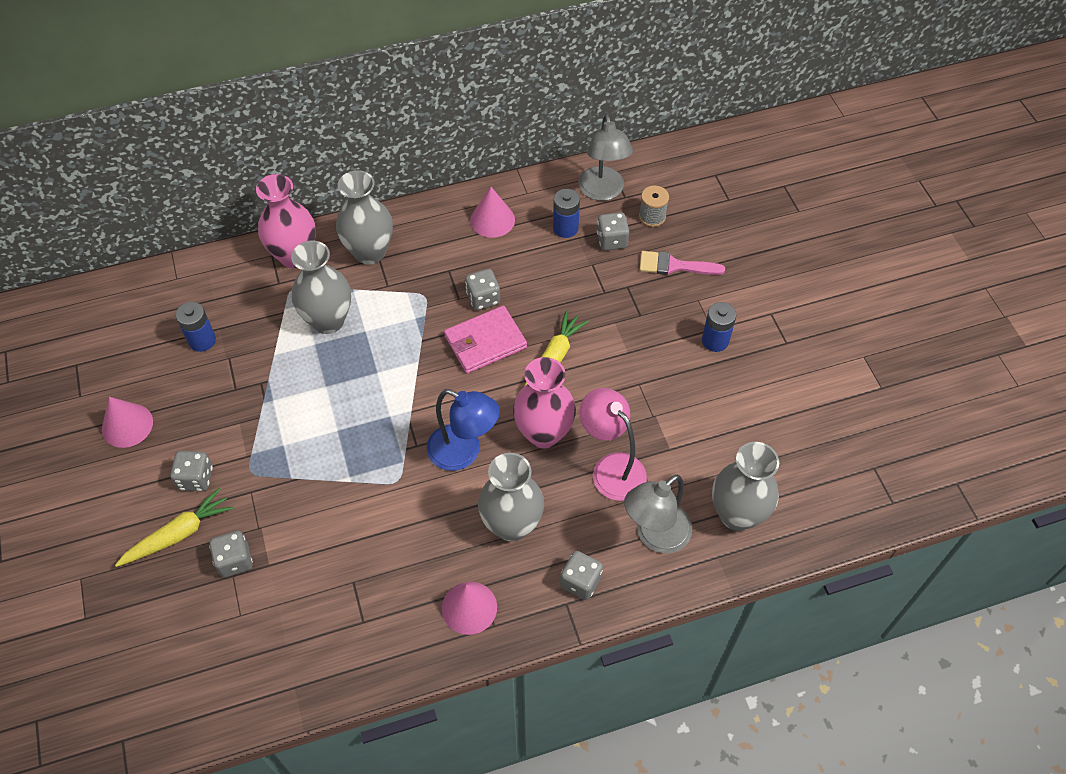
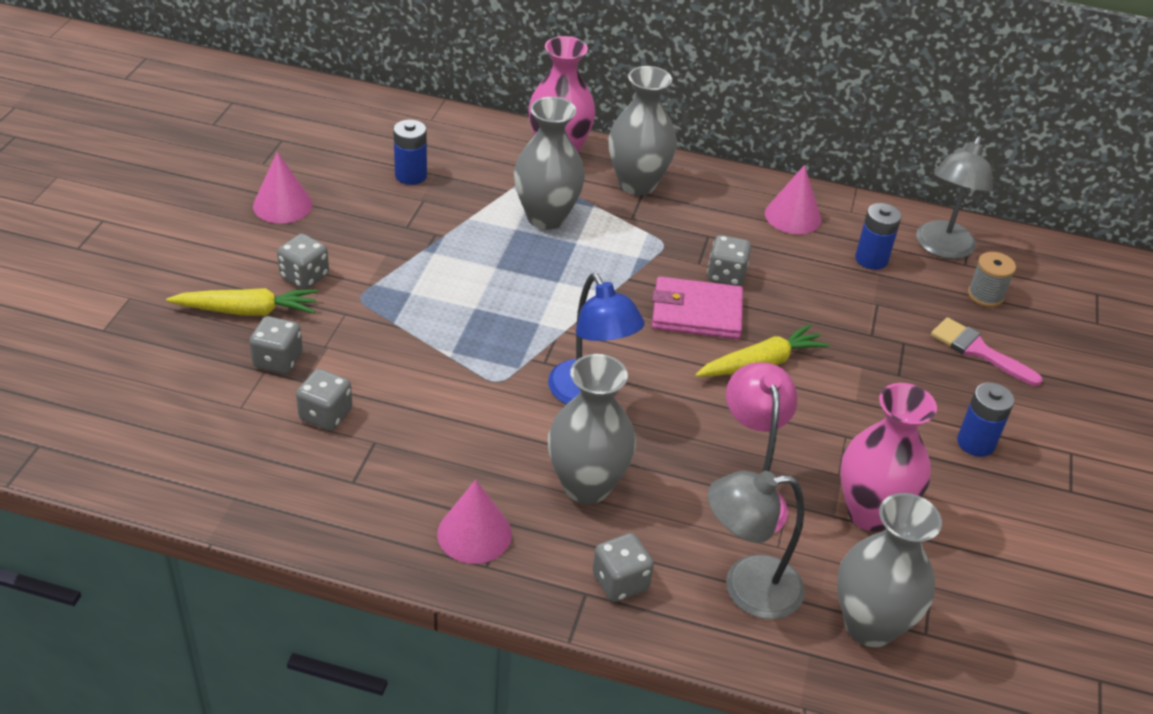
camera: 30 degrees right, 15 degrees down
(543, 433) = (694, 423): pink vase -> pink vase (870, 513)
(612, 240) = (918, 294): grey dice -> grey dice (326, 415)

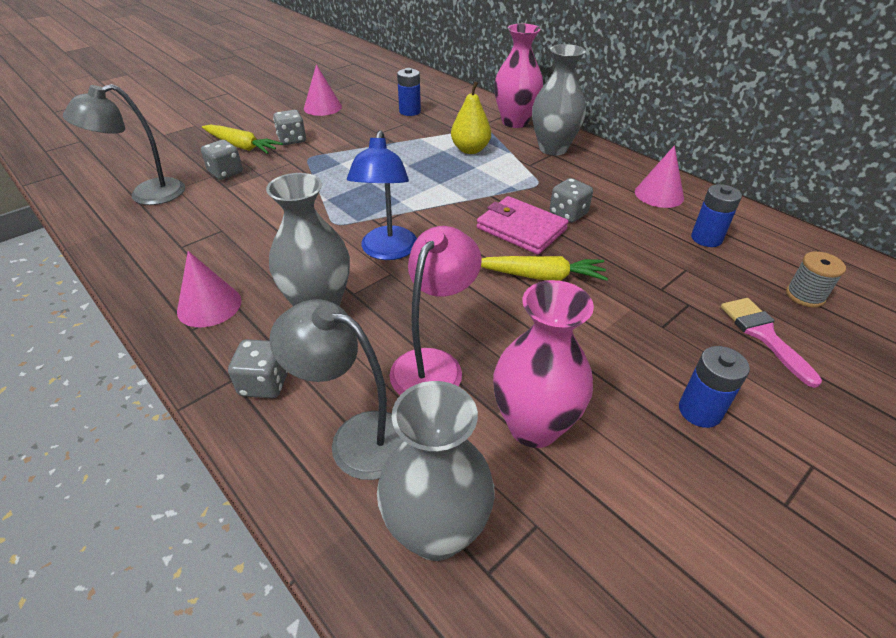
camera: 35 degrees right, 0 degrees up
(326, 415) = (214, 207): grey dice -> none
(546, 217) = (470, 150): grey vase -> yellow pear
(942, 248) = (784, 250): grey lamp -> grey lamp (146, 195)

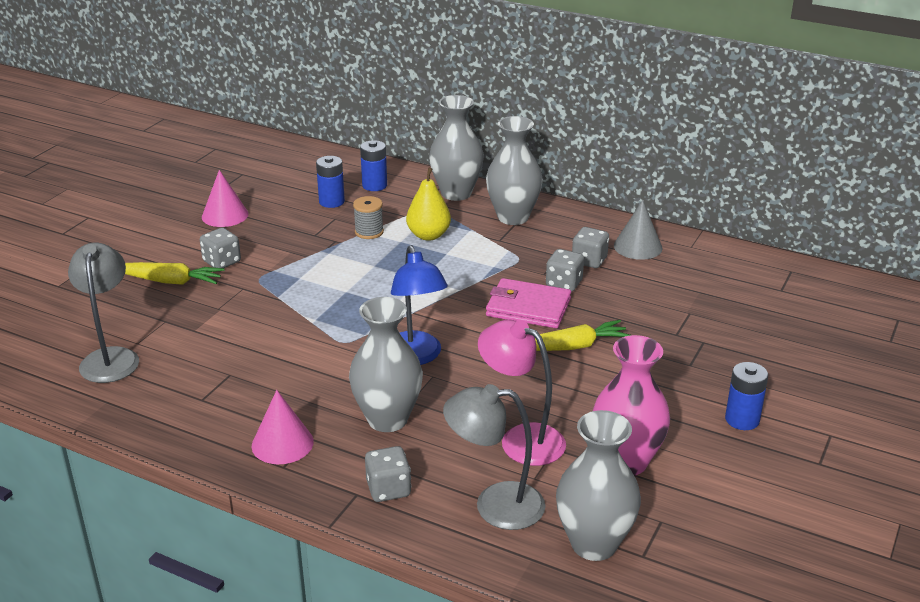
camera: 20 degrees left, 10 degrees down
(146, 195) = (111, 357): grey lamp -> grey lamp turned 135 degrees clockwise
(226, 173) = (178, 314): grey dice -> grey dice (589, 260)
(433, 364) = (521, 439): pink lamp -> pink lamp turned 60 degrees counterclockwise
(515, 122) = (456, 193): pink vase -> grey vase
(659, 194) = (638, 246): pink cone -> grey cone
(706, 238) = (696, 281): blue battery -> blue battery (374, 185)
(763, 335) = (769, 353): pink brush -> none
(805, 295) = (791, 313): grey spool -> grey spool (369, 232)

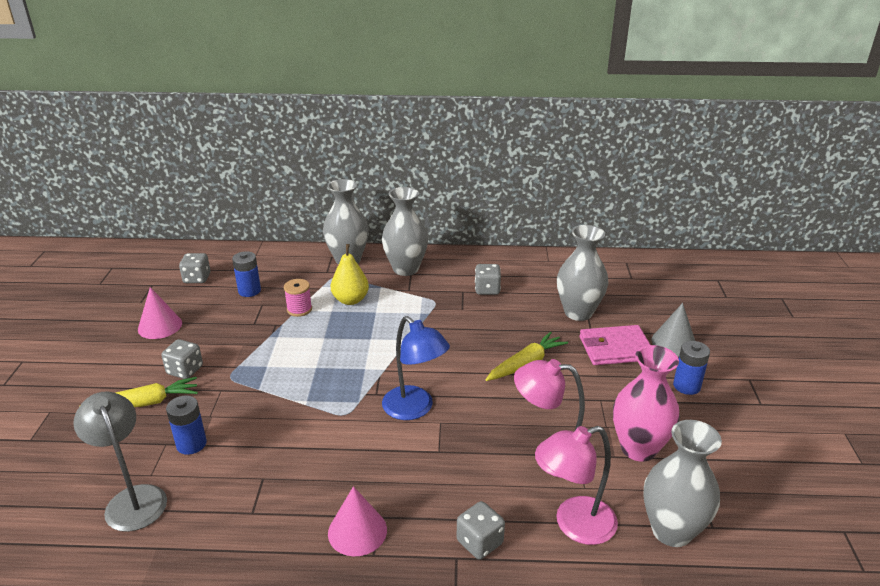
camera: 25 degrees left, 0 degrees up
(369, 232) = (299, 309): grey spool -> pink spool
(374, 185) = (277, 268): blue battery -> blue battery (191, 444)
(387, 419) = (432, 475): grey vase -> grey vase (578, 312)
(495, 505) = (574, 524): grey lamp -> pink lamp
(528, 307) = (471, 340): pink wallet -> pink wallet (615, 348)
(564, 284) = (483, 313): grey dice -> grey dice (197, 278)
(638, 246) = (513, 270): grey cone -> grey cone (673, 342)

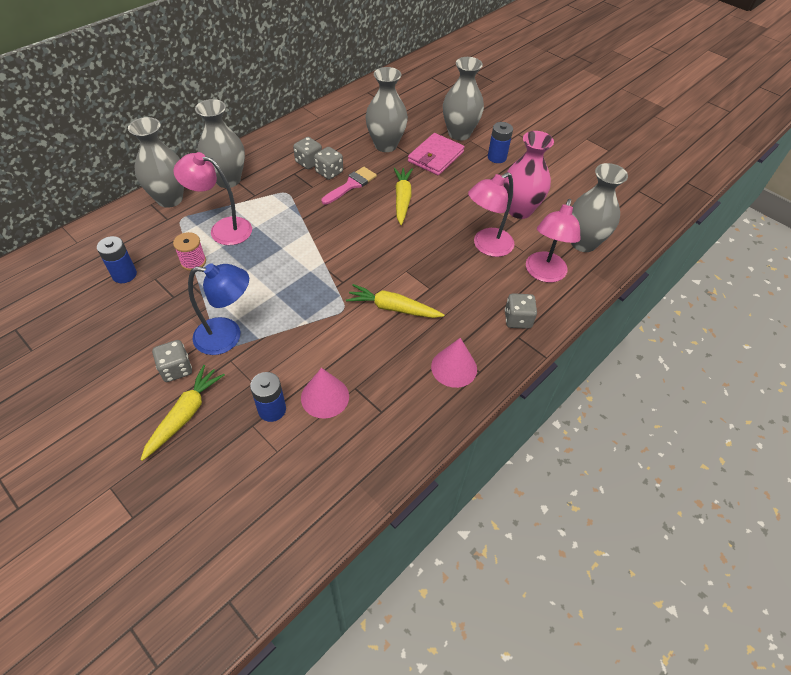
camera: 50 degrees left, 20 degrees up
(132, 499) = (291, 475): grey lamp -> none
(160, 326) = (90, 355): pink cone -> pink cone (325, 397)
(197, 278) = (54, 295): grey dice -> grey dice (329, 172)
(350, 300) = (223, 229): yellow pear -> pink lamp
(383, 443) = (393, 308): none -> yellow carrot
(414, 409) = (380, 274): blue lamp -> blue lamp (227, 336)
(497, 326) = (351, 185): none -> pink brush
(673, 342) = (459, 134): grey cone -> grey vase

